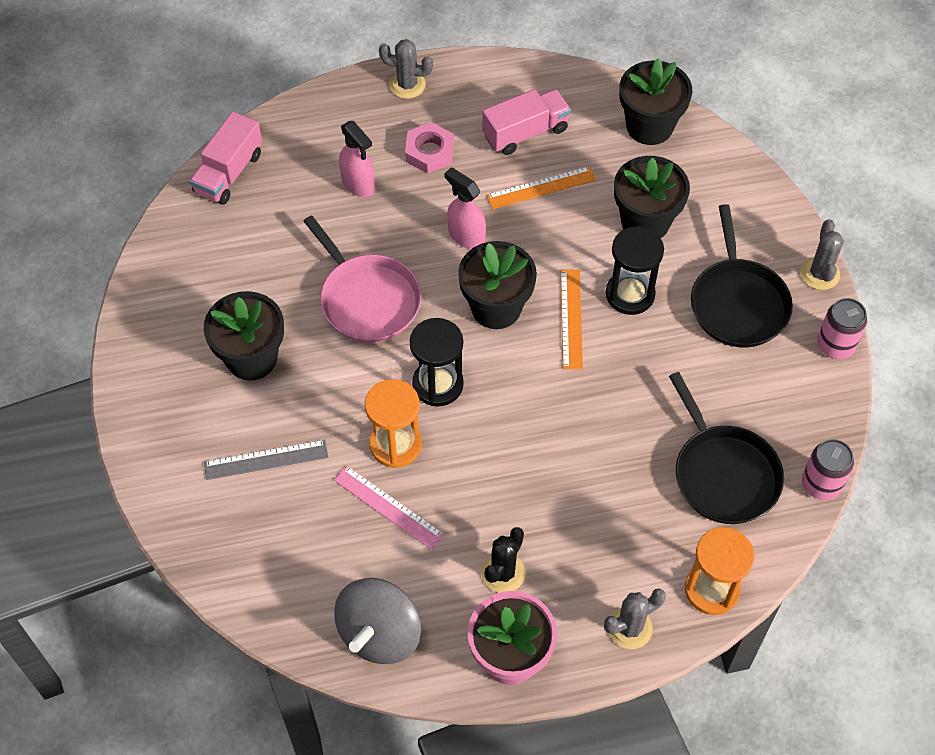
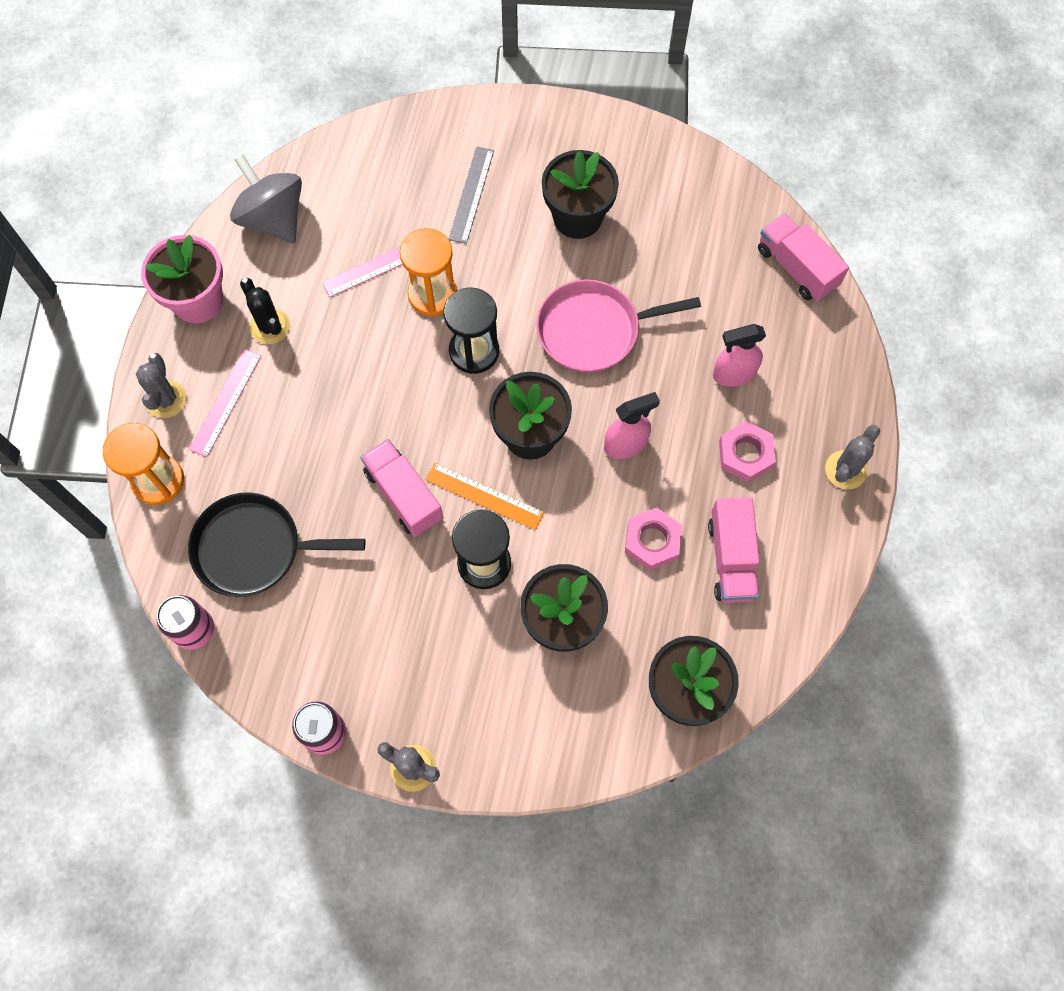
camera: 115 degrees right, 10 degrees up
(541, 188) = (652, 541): orange ruler -> pink nut
(602, 571) = (225, 402): none -> pink ruler
(606, 379) = (404, 495): none -> pink truck
(738, 303) = (422, 663): black pan -> none

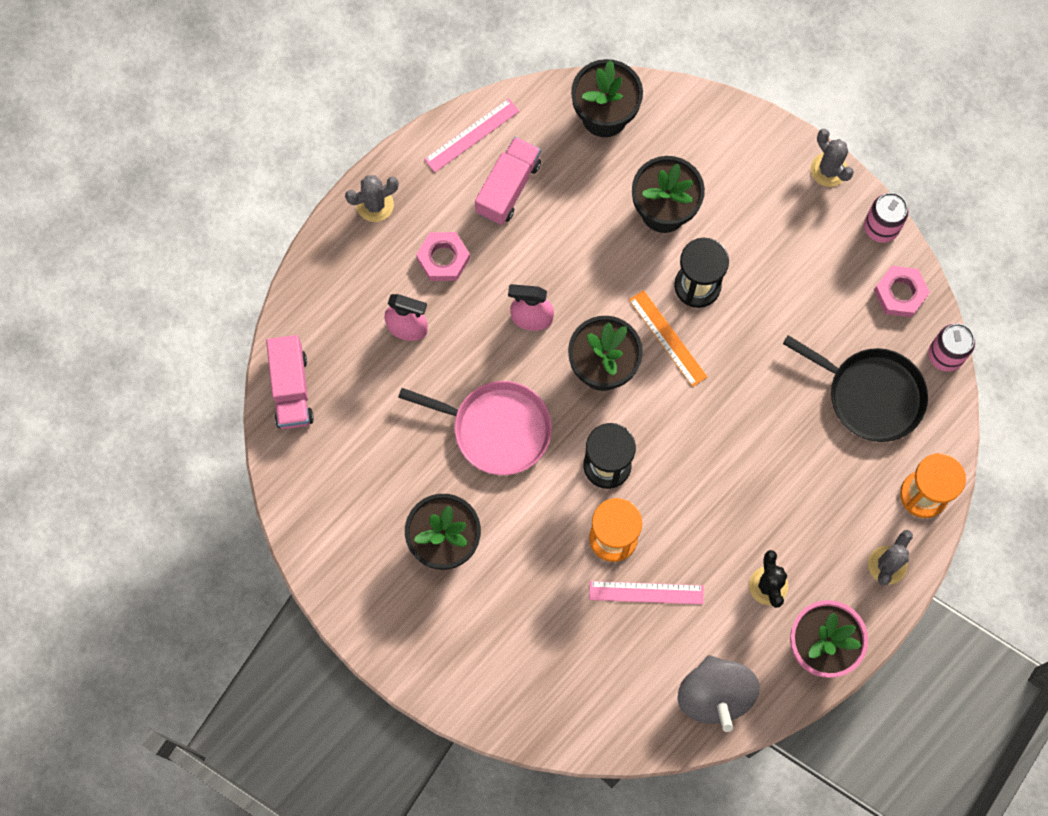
camera: 150 degrees left, 5 degrees up
(225, 402) = (838, 535): pink ruler -> pink ruler (471, 135)
(404, 495) = (731, 373): pink truck -> none
(471, 194) = (524, 619): grey ruler -> none
(652, 541) = (559, 233): pink nut -> pink nut (900, 293)

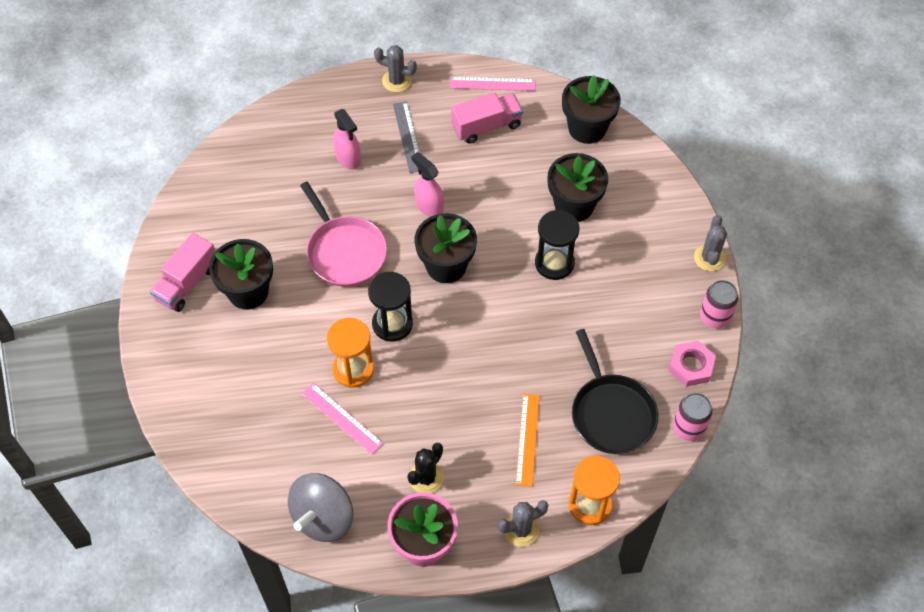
camera: 40 degrees right, 15 degrees down
(291, 389) = (247, 142): pink truck -> pink truck (187, 283)
(443, 259) = (408, 137): pink nut -> grey ruler
(667, 338) = (505, 279): orange ruler -> orange ruler (527, 439)

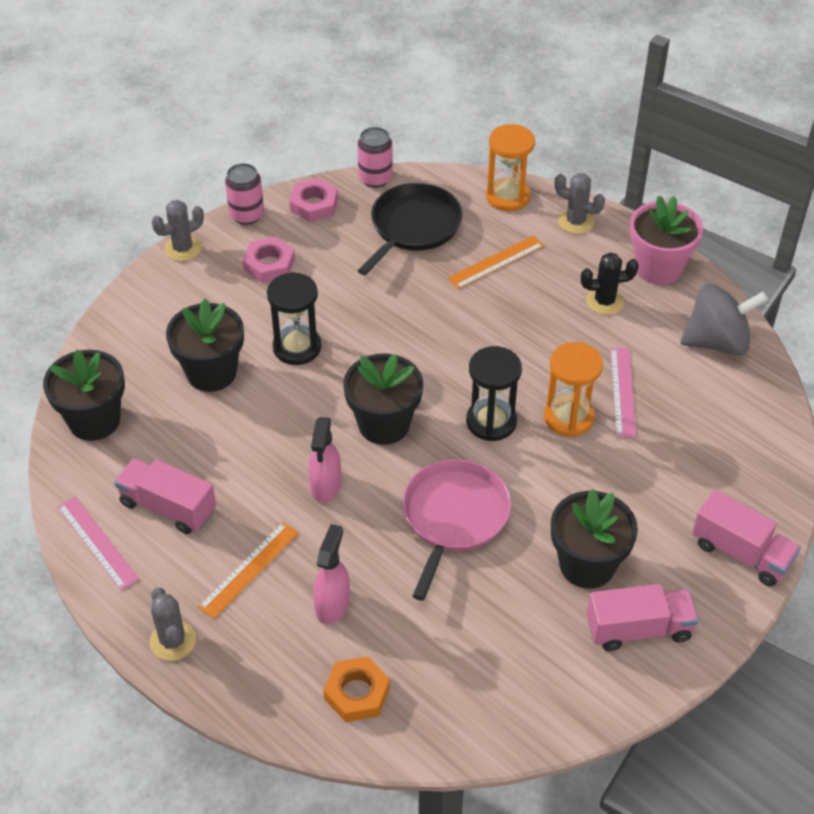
camera: 130 degrees left, 10 degrees down
(172, 376) = (741, 553): none -> pink truck
(287, 135) = (357, 693): none -> orange nut
(408, 137) = (249, 569): grey ruler -> orange ruler
(648, 298) = (269, 264): none -> pink nut

